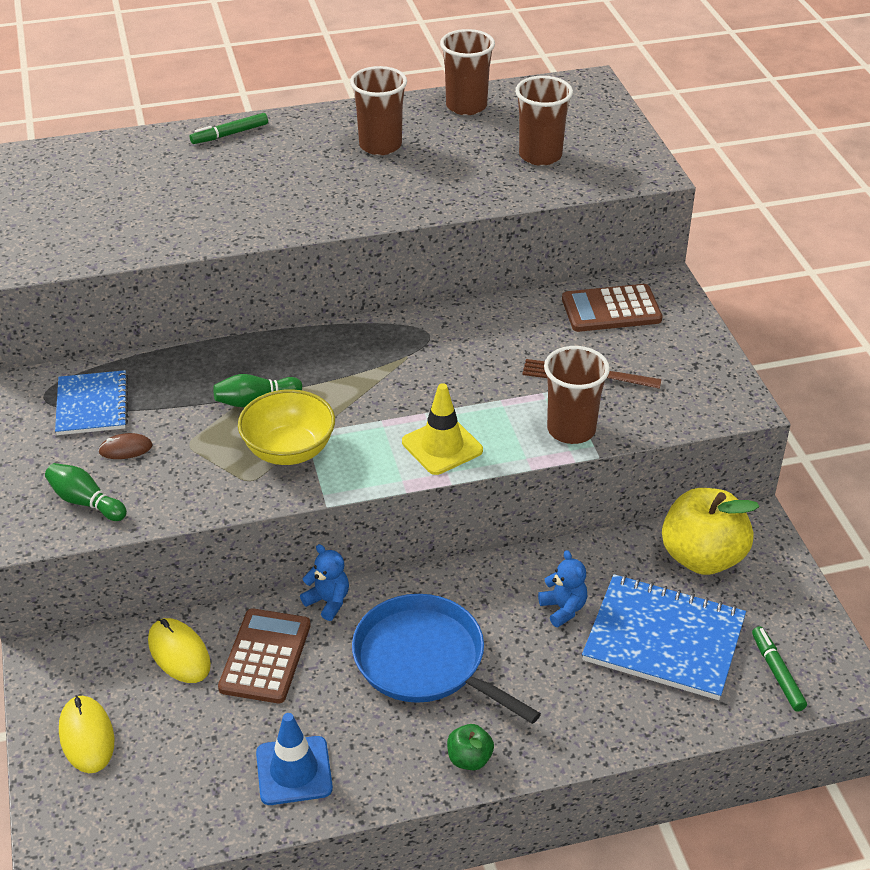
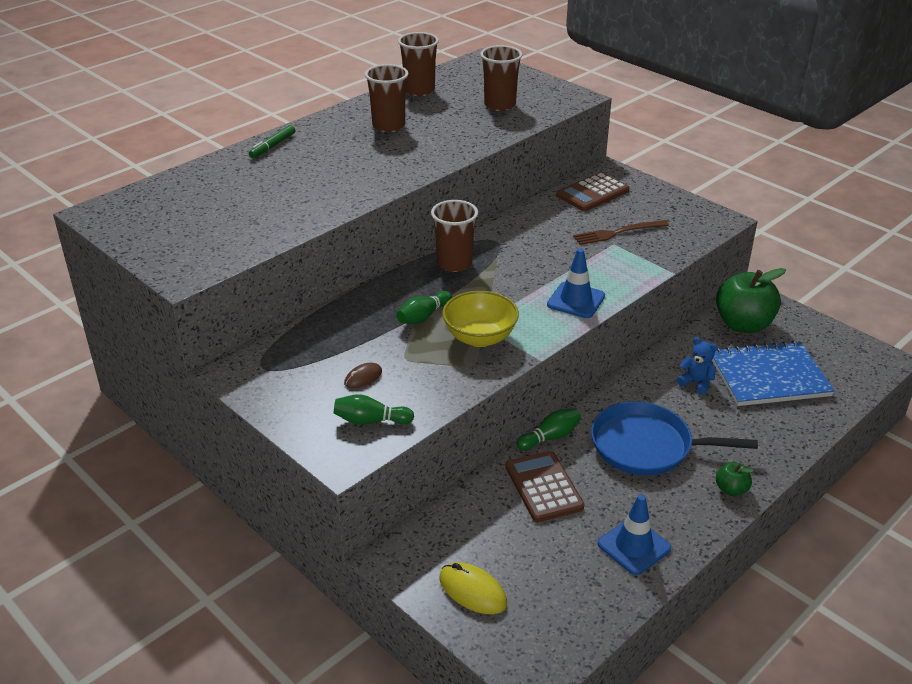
camera: 30 degrees left, 5 degrees down
(92, 405) = (307, 359): blue notebook -> none
(179, 653) = (483, 510): yellow mouse -> none
(328, 601) = (550, 437): blue teddy bear -> green bowling pin
(442, 446) = (576, 300): yellow traffic cone -> blue traffic cone
(571, 430) = (642, 264): brown cup -> brown cup (454, 263)
(702, 557) = (743, 324): yellow apple -> green apple
(777, 673) = (845, 369): green marker -> none

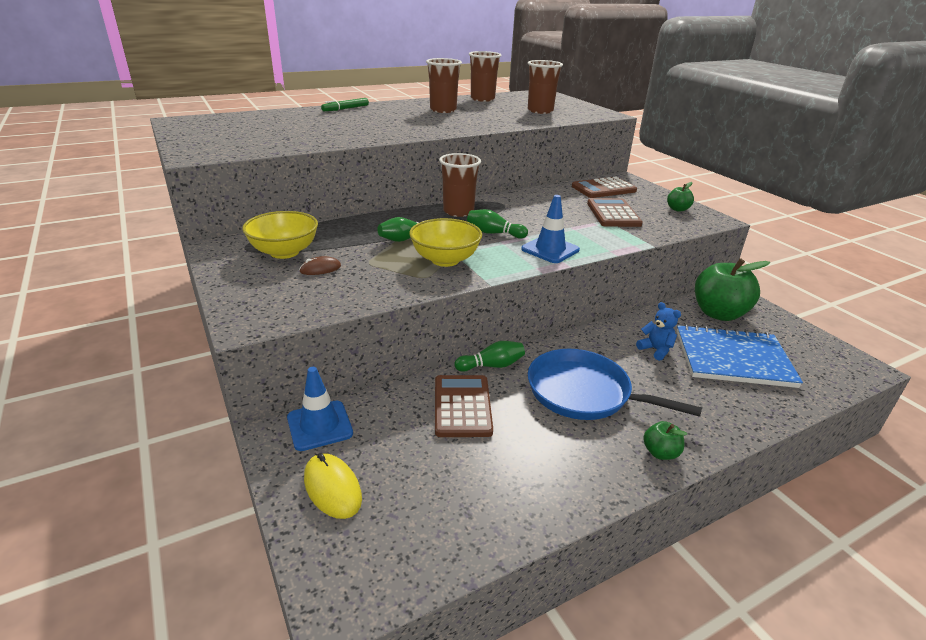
camera: 15 degrees right, 5 degrees down
(309, 363) = (284, 252): none -> yellow bowl
(370, 421) = (299, 300): green bowling pin -> green bowling pin (494, 233)
(617, 233) = (613, 214): brown fork -> brown calculator
(634, 546) = (528, 485): blue traffic cone -> blue traffic cone (319, 425)
(680, 211) = (677, 209): none -> green apple

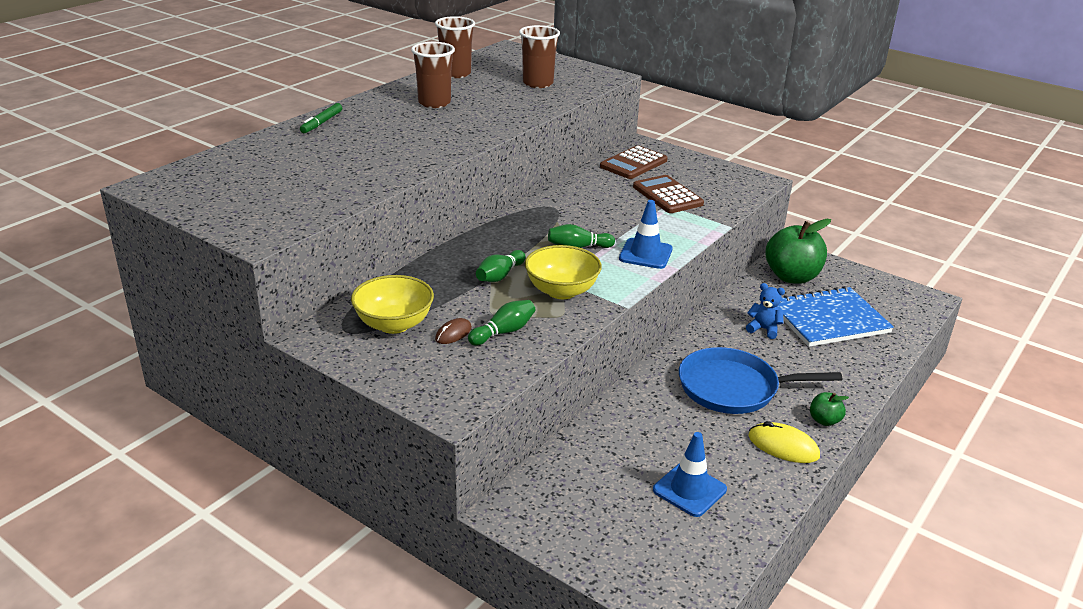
camera: 25 degrees left, 0 degrees up
(319, 425) = (536, 490): blue traffic cone -> blue traffic cone (689, 490)
(332, 488) = (598, 536): yellow mouse -> yellow mouse (783, 446)
(458, 211) = (518, 228): brown cup -> none
(462, 406) = (644, 432): brown calculator -> none
(492, 366) = (638, 387): green bowling pin -> green bowling pin (504, 332)
(677, 209) = (720, 175): green apple -> none

